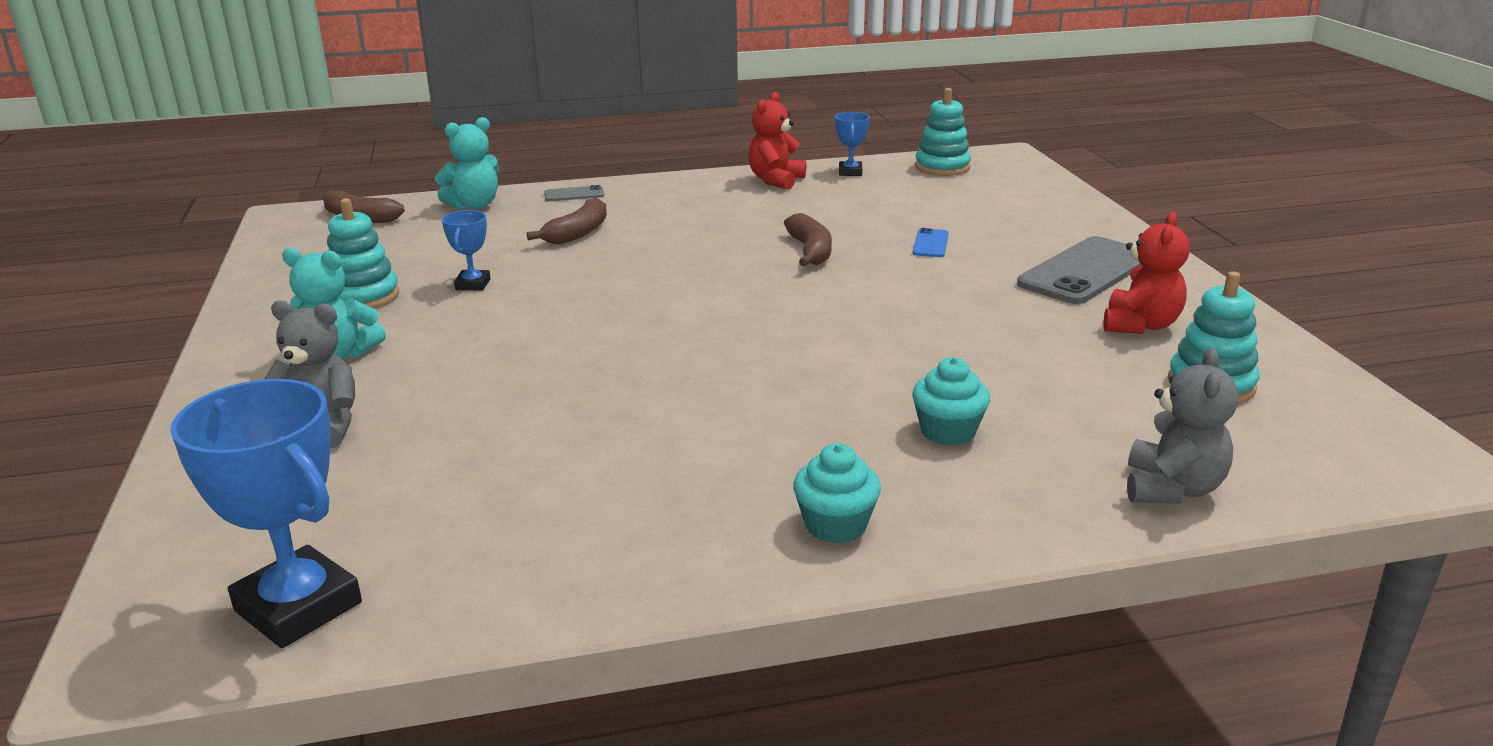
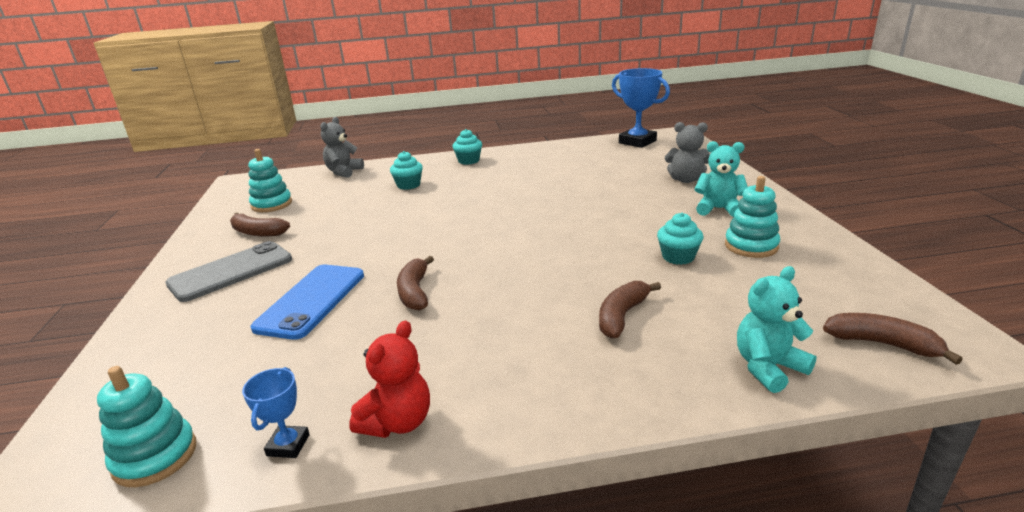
camera: 175 degrees left, 0 degrees up
(473, 284) = (678, 257): blue trophy -> turquoise cupcake
(574, 194) = (657, 390): grey phone -> none
(930, 244) = (311, 301): blue phone -> blue phone, size x2.21
(1140, 325) = (257, 232): red teddy bear -> brown banana

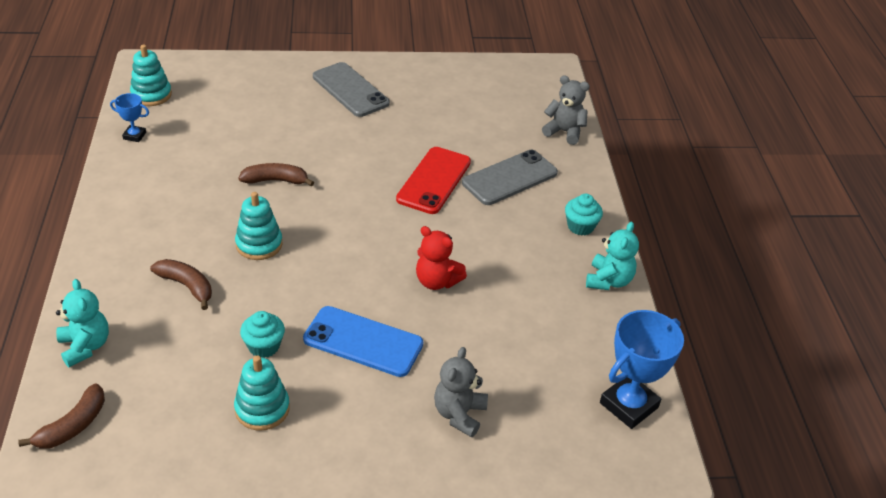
camera: 90 degrees right, 15 degrees up
(257, 232) = (420, 93): brown banana -> none
(272, 204) = (483, 94): turquoise stacking toy -> turquoise stacking toy (259, 244)
(311, 301) = (286, 131): blue phone -> blue phone (363, 342)
(398, 422) = (130, 173): red teddy bear -> red teddy bear (437, 281)
(408, 185) = (510, 178): turquoise cupcake -> grey phone
(413, 212) = (434, 180): none -> red phone
(718, 209) = (359, 415): turquoise teddy bear -> turquoise teddy bear (608, 280)

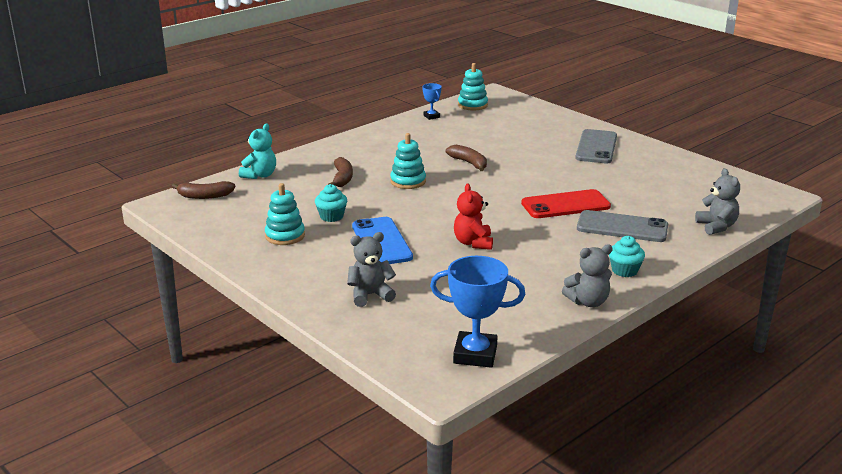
camera: 55 degrees right, 15 degrees down
(608, 280) = (588, 302): turquoise teddy bear -> grey teddy bear

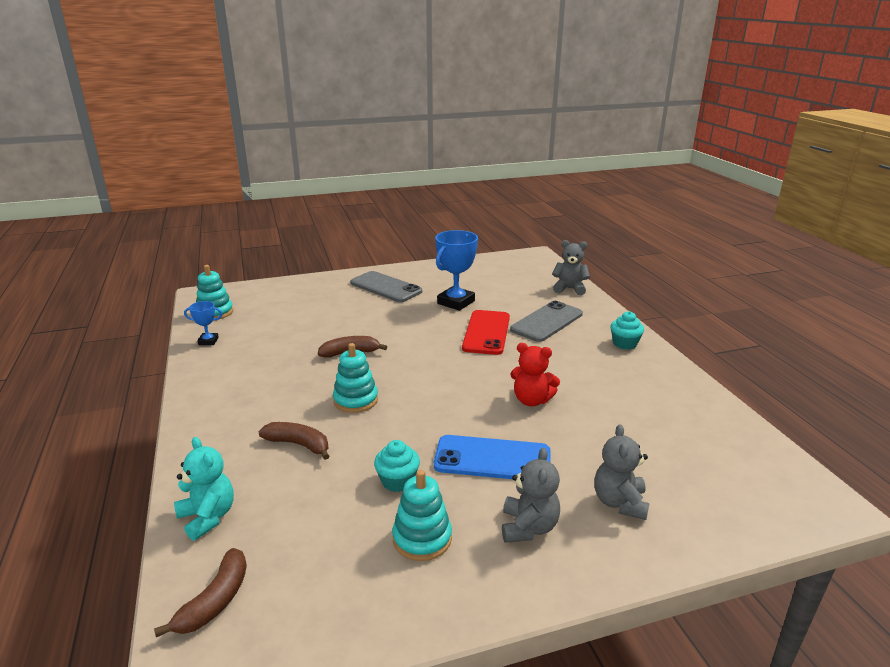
camera: 65 degrees left, 0 degrees up
(475, 354) = (764, 464): blue trophy -> blue trophy (456, 302)
(588, 302) = (674, 375): grey teddy bear -> grey teddy bear (528, 527)

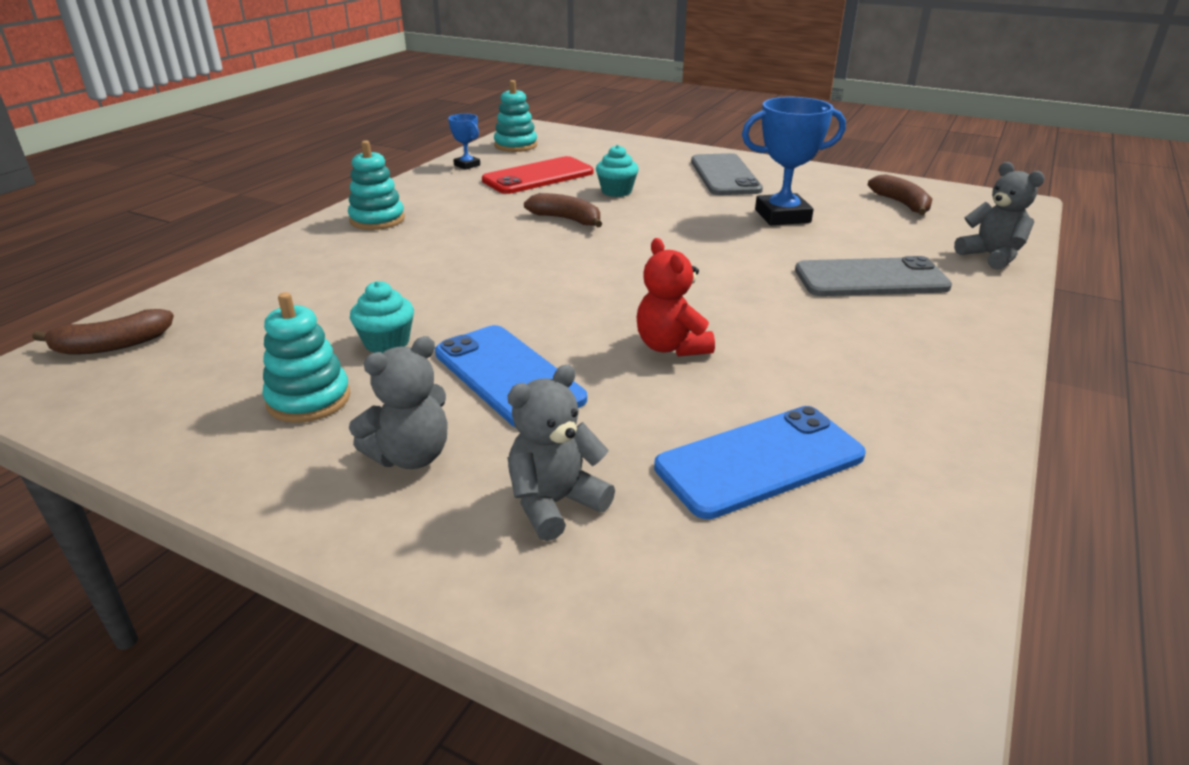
camera: 45 degrees right, 5 degrees up
(208, 517) = (217, 289): turquoise teddy bear -> none
(299, 444) = (374, 272): brown banana -> brown banana (902, 204)
(356, 400) = (489, 260): turquoise stacking toy -> turquoise stacking toy (377, 220)
(486, 332) = (758, 259): red phone -> red phone (538, 176)
(624, 343) = (950, 350): turquoise cupcake -> turquoise cupcake (616, 191)
(649, 433) = (760, 461): none -> blue phone

